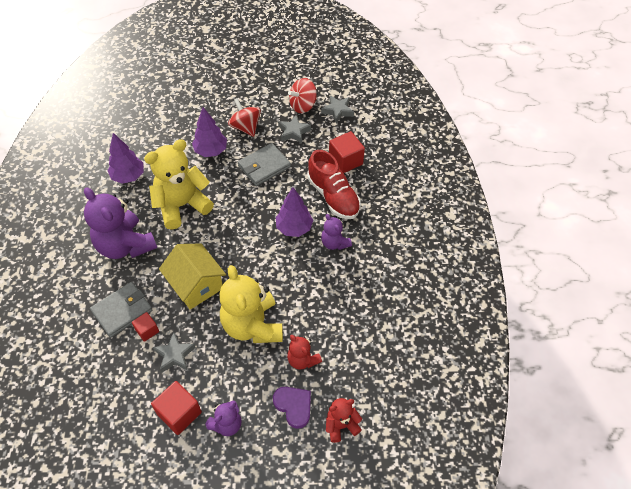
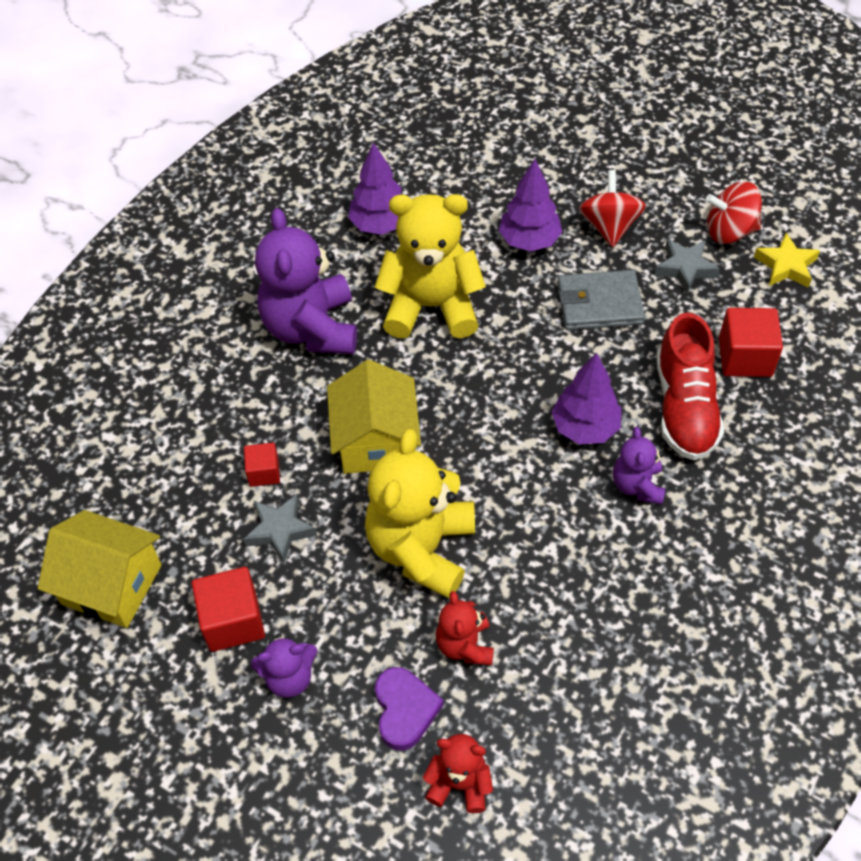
camera: 35 degrees right, 0 degrees up
(100, 432) = (111, 584): none -> yellow house
(122, 311) = (247, 424): grey wallet -> none
(338, 111) = (786, 266): grey star -> yellow star

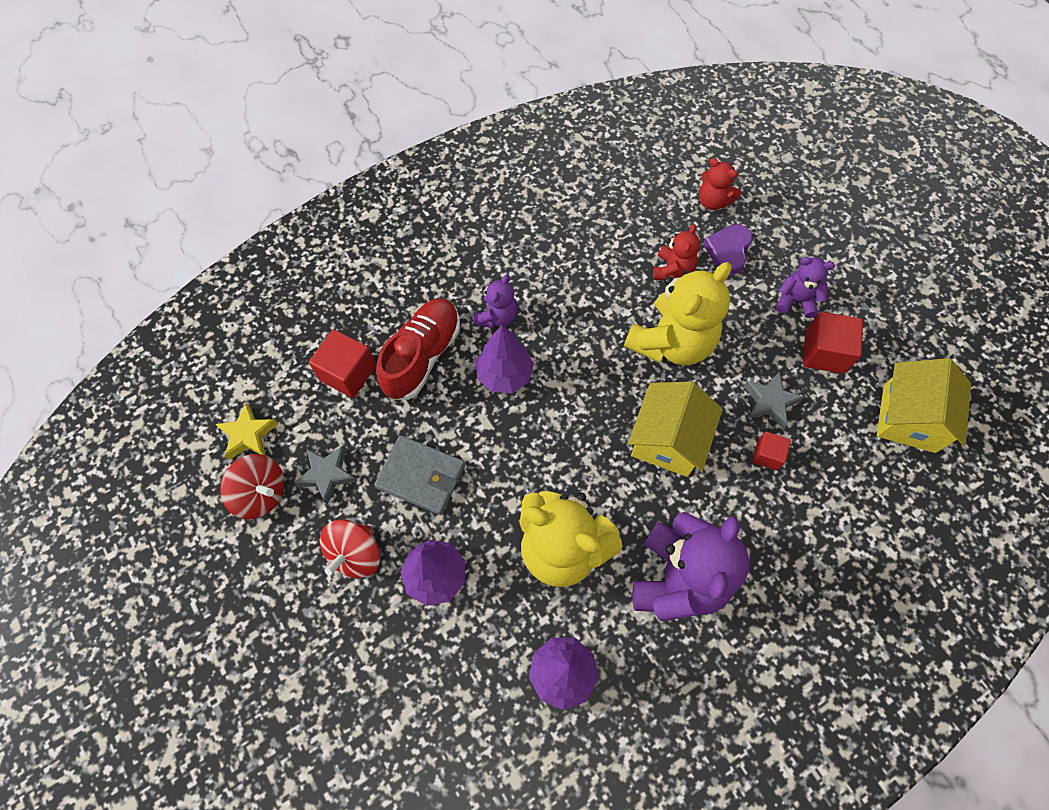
camera: 155 degrees left, 10 degrees up
(111, 584) = (909, 418): yellow house -> yellow house turned 60 degrees clockwise

